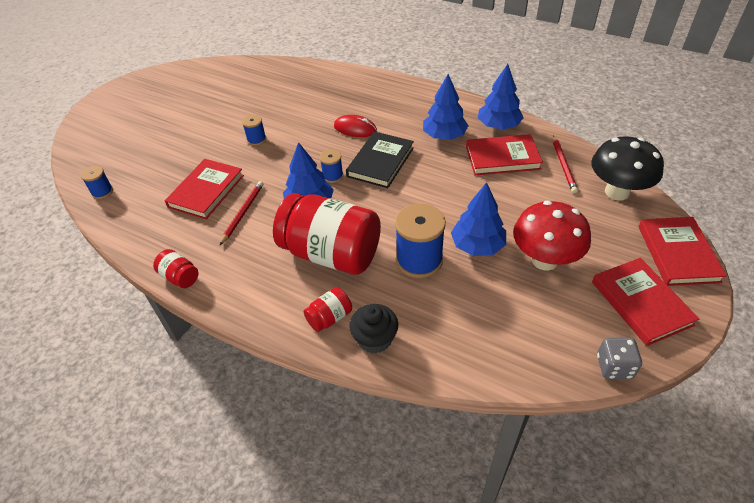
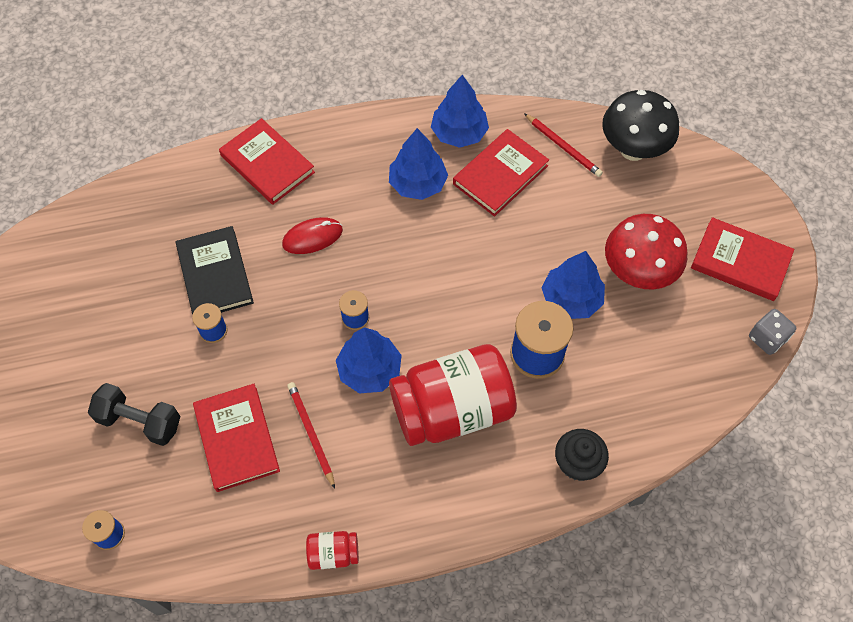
camera: 45 degrees left, 15 degrees up
(176, 155) = (140, 421): none -> black dumbbell
(329, 318) = (520, 475): red jar -> none
(380, 162) = (386, 264): black book -> black book (215, 275)
(677, 253) = (728, 188): red book -> red book (267, 164)

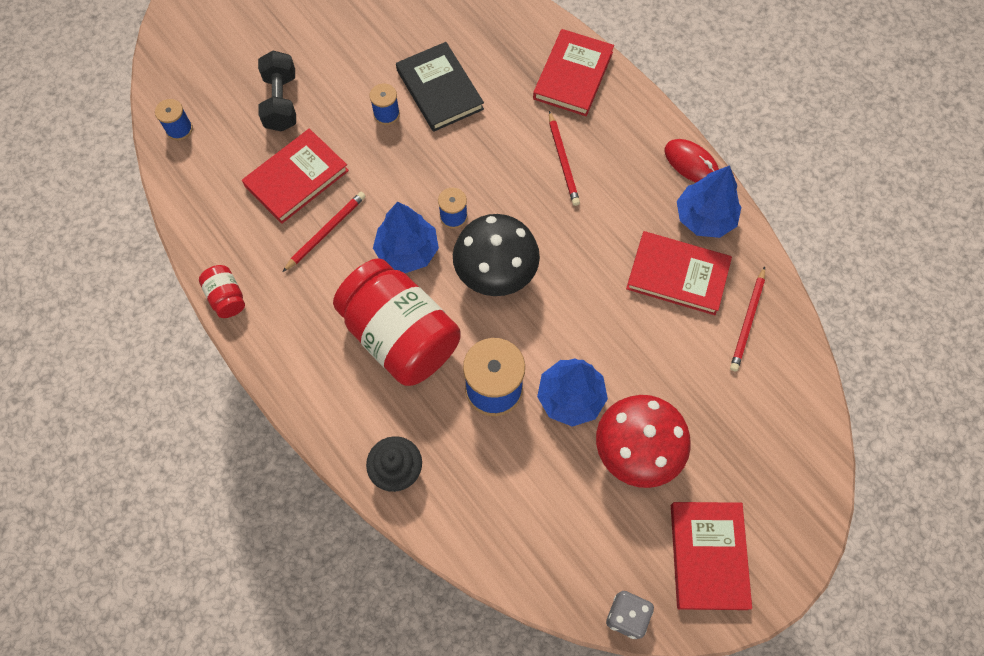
camera: 65 degrees right, 5 degrees up
(215, 275) = (439, 89): black book -> black book turned 75 degrees counterclockwise
(312, 237) = (517, 145): red mouse -> red mouse (691, 163)
(348, 209) = (563, 161): none -> red pencil
(417, 184) = (624, 206): blue tree -> none
(633, 149) = (787, 392): black mushroom -> black mushroom (495, 274)

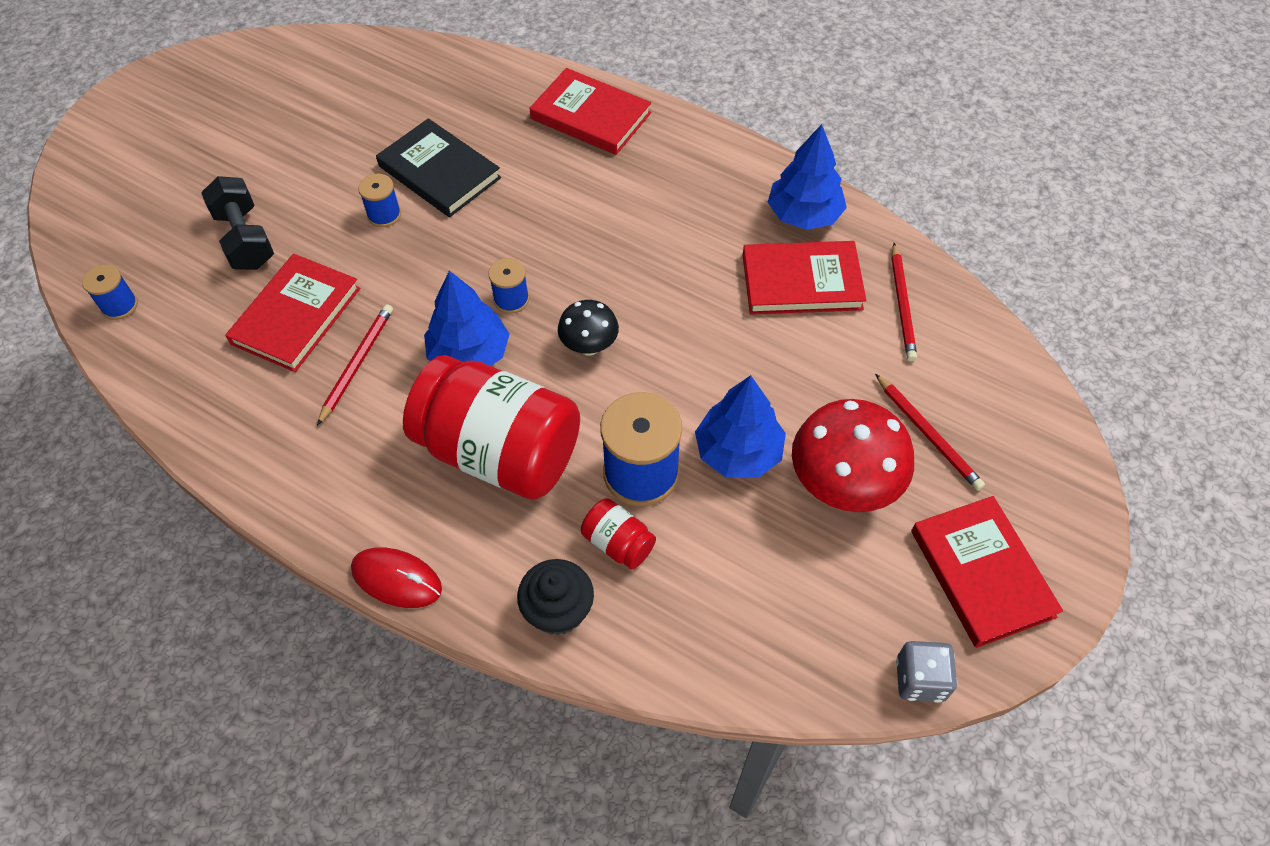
camera: 20 degrees left, 10 degrees down
(226, 297) = (252, 480): red jar -> red jar (618, 543)
(495, 274) = (589, 346): black mushroom -> black mushroom, size x0.56
(563, 161) = (617, 204): red pencil -> red pencil (928, 434)
(573, 75) = (590, 116): red book -> red book turned 60 degrees counterclockwise
(691, 163) = (763, 165): red mouse -> red mouse (396, 579)

